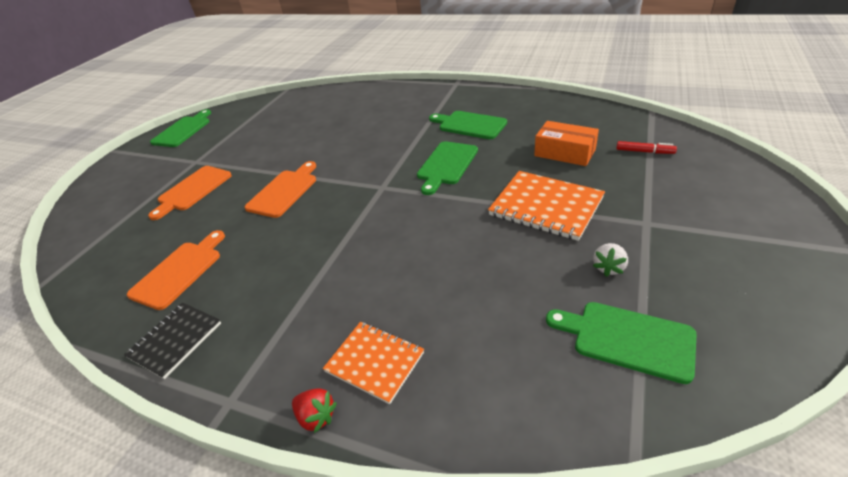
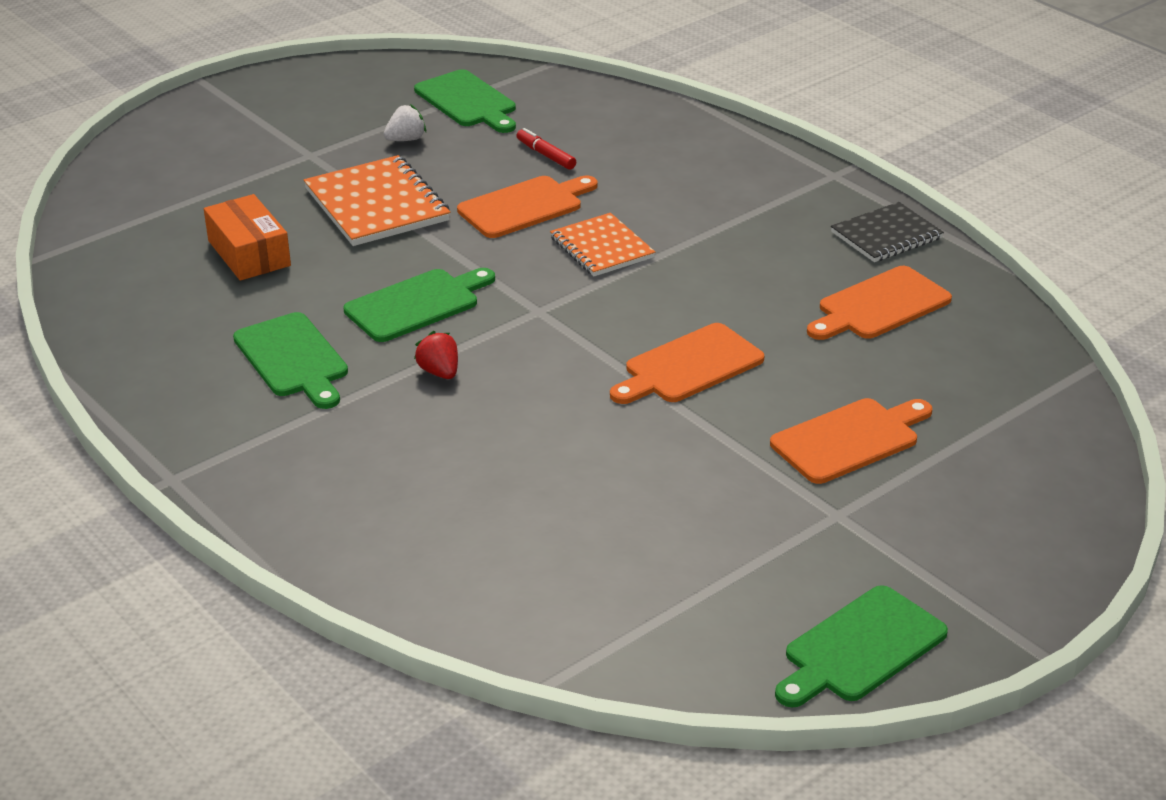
camera: 155 degrees left, 5 degrees down
(316, 416) = (758, 144): red strawberry -> red strawberry (439, 372)
(374, 362) = (688, 155): orange notebook -> orange notebook (602, 248)
(455, 247) = (525, 206): none -> orange cutting board
(644, 152) = (164, 214): red marker -> red marker (546, 155)

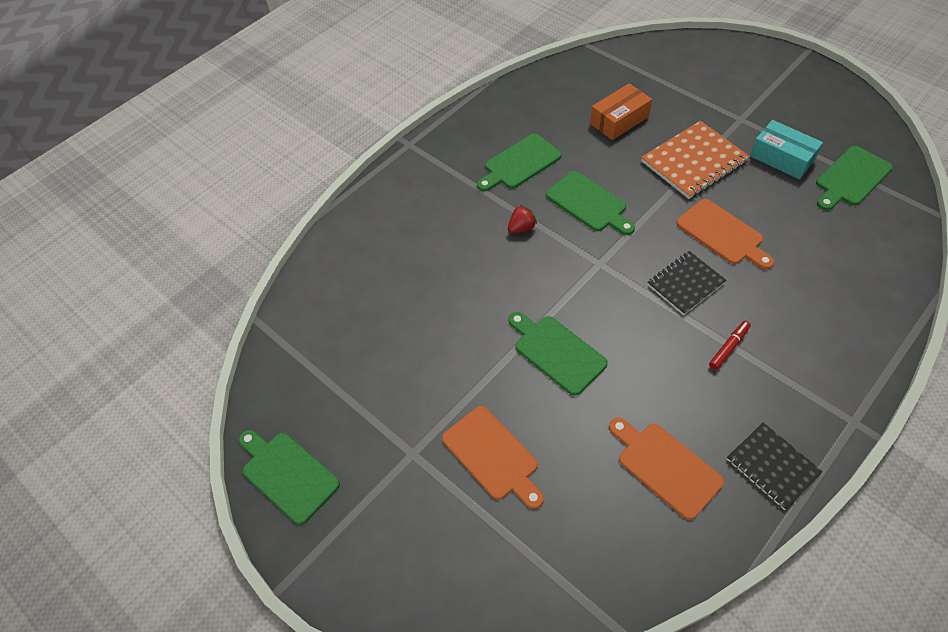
camera: 85 degrees right, 20 degrees up
(406, 139) = (782, 158): white strawberry -> turquoise box
(546, 155) = (797, 233): red marker -> red marker (729, 347)
(602, 248) = (685, 284): orange notebook -> black notebook
(689, 366) = (557, 352): orange cutting board -> green cutting board

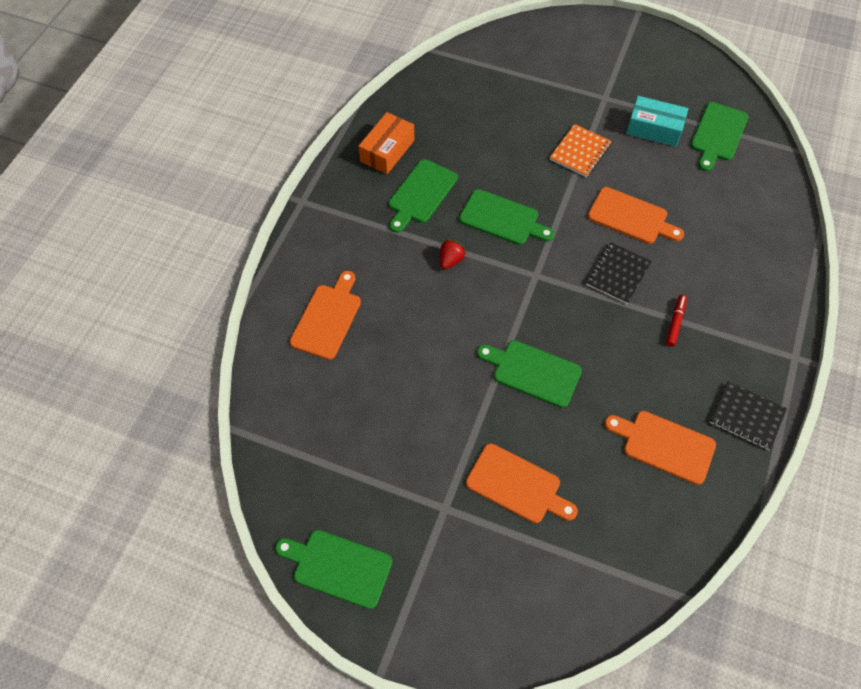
camera: 25 degrees left, 5 degrees up
(384, 249) = (328, 318): none -> orange cutting board
(619, 120) = (496, 125): orange box -> orange box (387, 151)
(694, 162) = (580, 152): orange notebook -> orange notebook, size x0.65

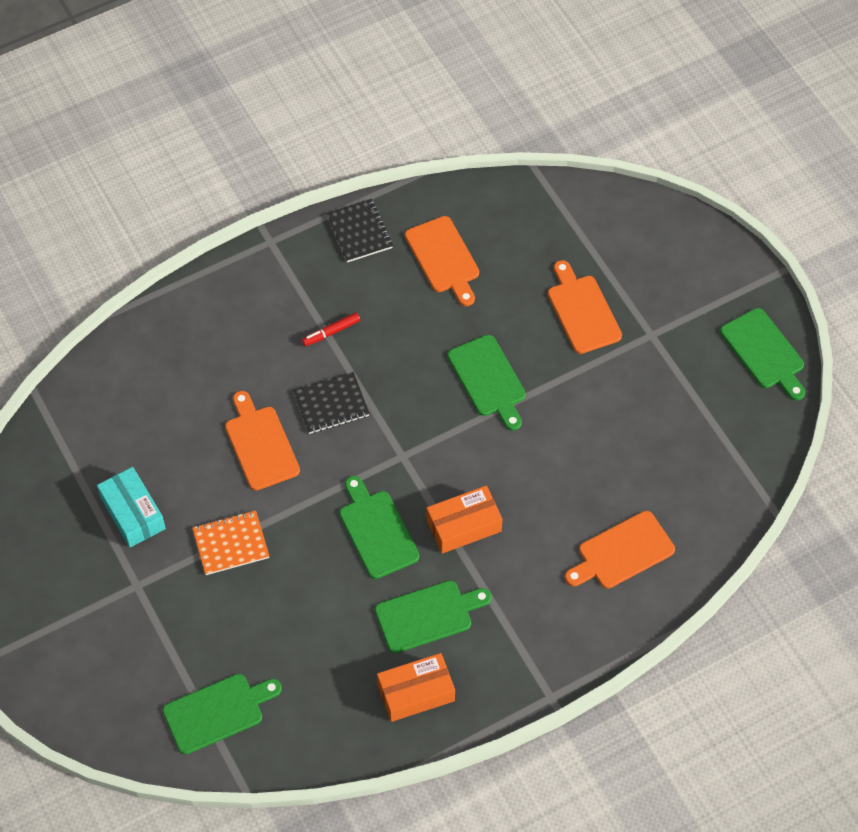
camera: 140 degrees left, 0 degrees up
(450, 260) = (463, 525): red strawberry -> orange box
(717, 134) = (82, 462): green cutting board -> green cutting board (217, 712)

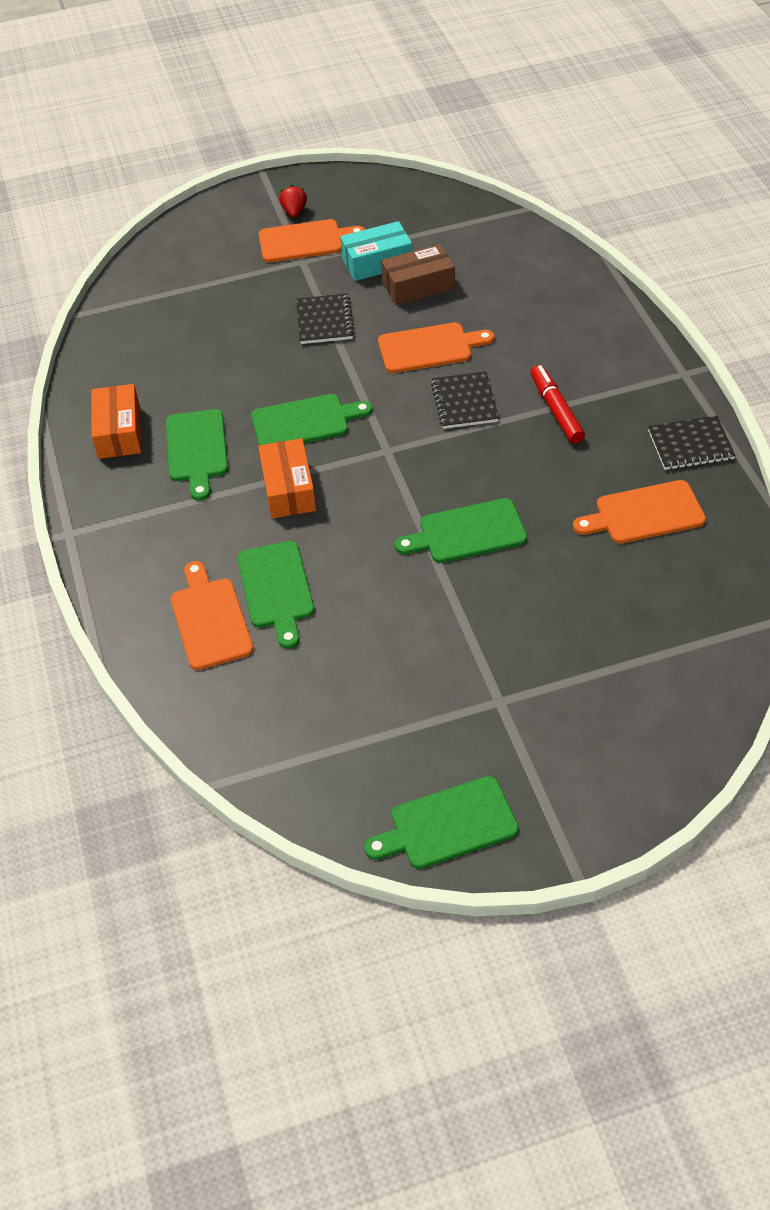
camera: 105 degrees right, 10 degrees down
(50, 612) = (294, 212): none -> red strawberry
(168, 469) = (418, 286): none -> brown box
(217, 712) = (158, 302): green cutting board -> green cutting board (276, 589)
(231, 544) = (324, 321): orange notebook -> black notebook
(331, 332) = (556, 410): red marker -> red marker, size x1.51
(582, 311) = (548, 635): orange cutting board -> orange cutting board (305, 241)

